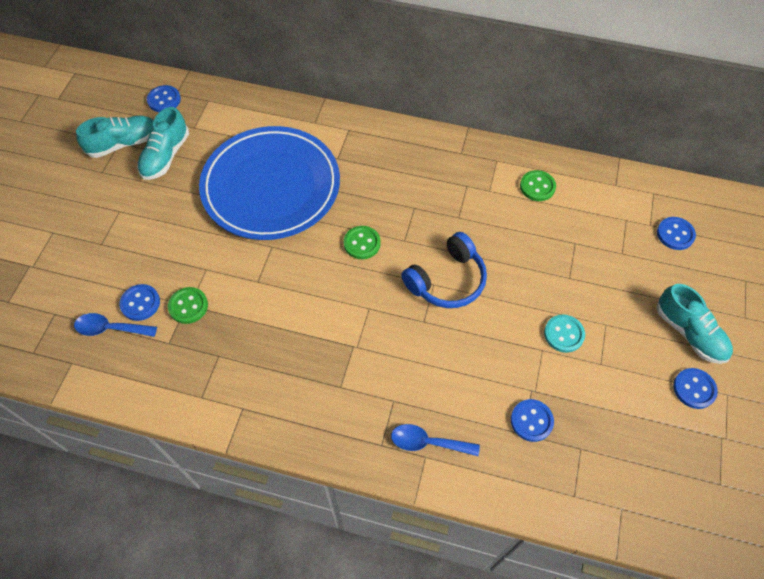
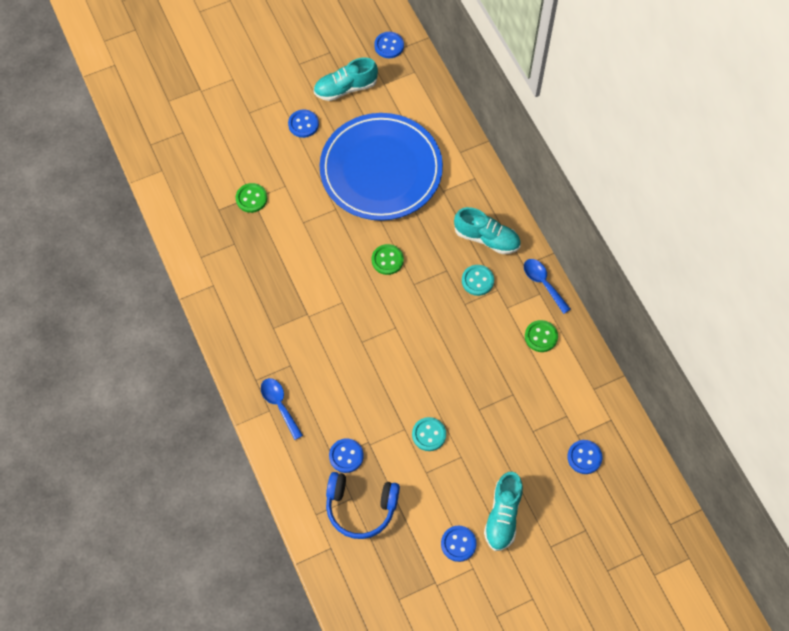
camera: 50 degrees right, 5 degrees up
(111, 328) = (200, 170): blue spoon -> blue spoon (543, 283)
(123, 143) = (331, 55): turquoise shoe -> turquoise shoe (486, 238)
(140, 303) = (230, 171): blue button -> blue button (303, 124)
(445, 193) = (477, 281): none -> turquoise button
(447, 280) = (406, 333): blue headphones -> blue headphones (360, 507)

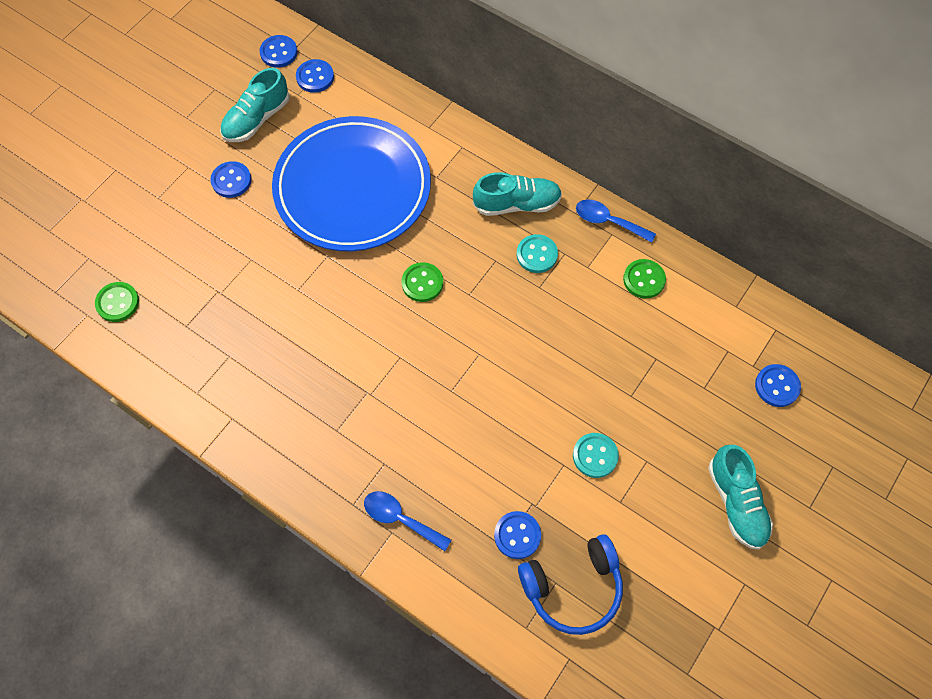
camera: 30 degrees left, 0 degrees up
(251, 198) = (219, 293): green button -> green button (117, 303)
(458, 544) = (710, 565): blue button -> blue button (315, 77)

